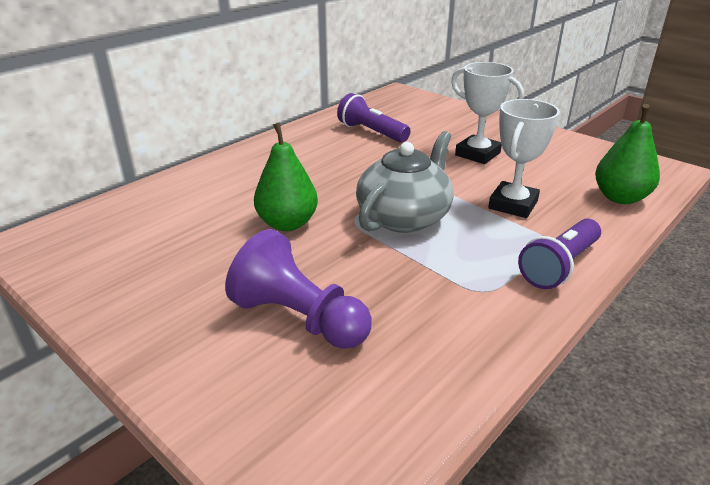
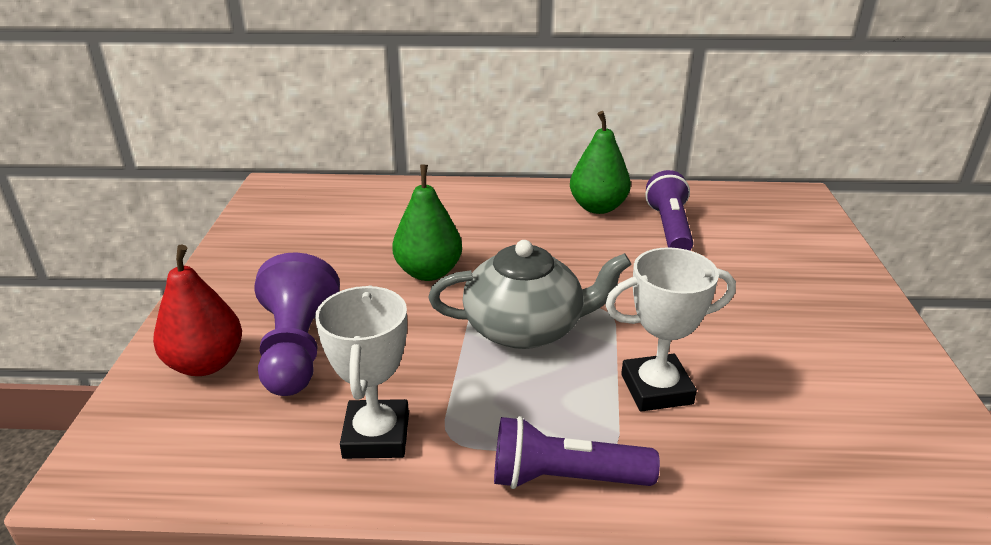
camera: 50 degrees right, 0 degrees up
(250, 377) = (206, 363): none -> red pear
(477, 154) = (739, 314): white trophy -> white trophy (376, 436)
(620, 198) = (815, 475): green pear -> green pear (598, 207)

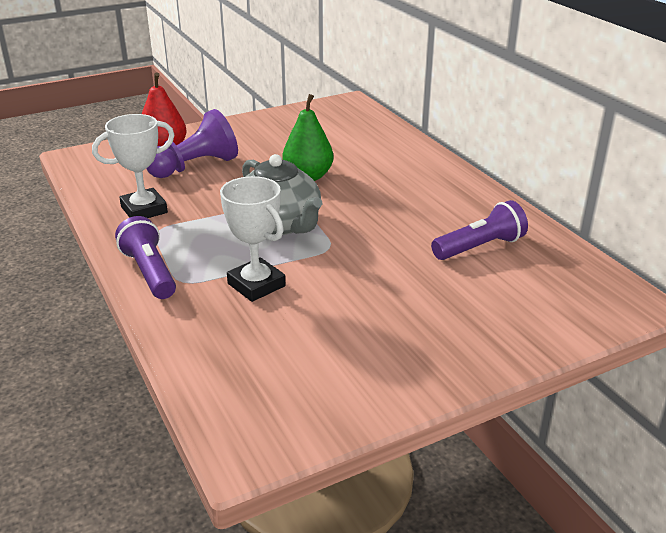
camera: 60 degrees right, 0 degrees up
(598, 207) = (472, 210): green pear -> none

